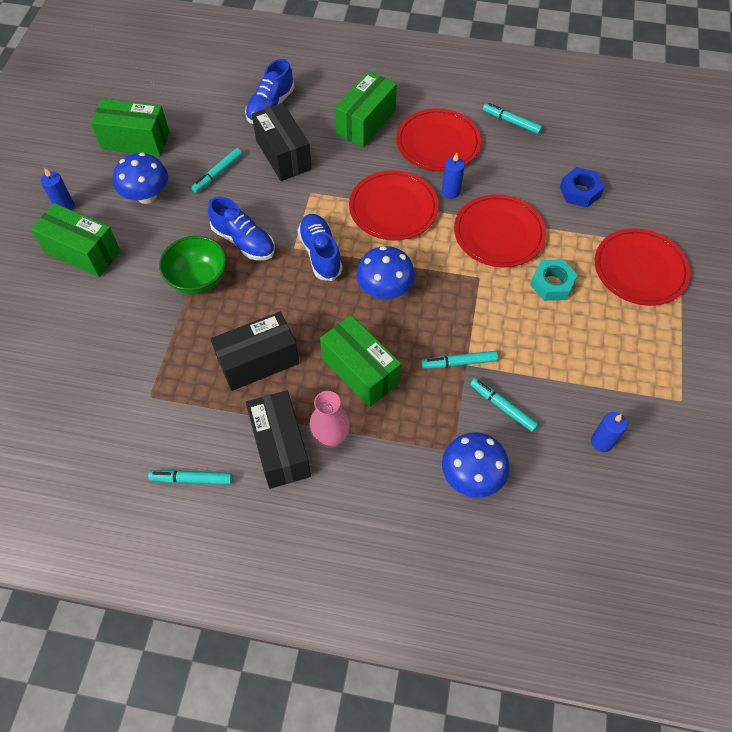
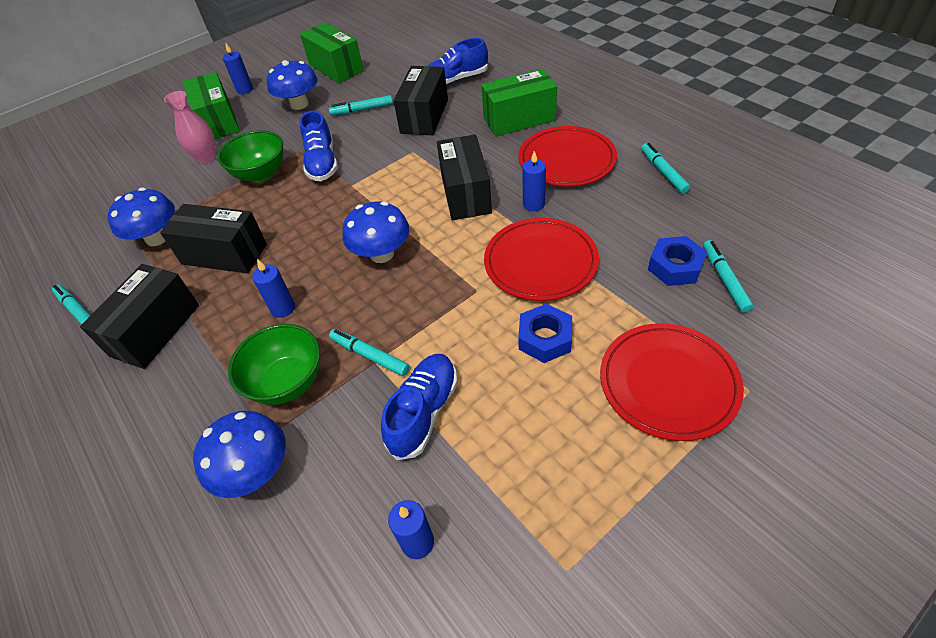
camera: 45 degrees right, 10 degrees down
(177, 385) = (157, 238): none -> blue mushroom
(320, 253) = (365, 199): blue shoe -> blue shoe (424, 412)
(330, 437) = (196, 348): pink vase -> pink vase (206, 158)
(360, 371) = (283, 308): green box -> blue candle
(393, 208) = (465, 193): red plate -> black box
(425, 414) = (287, 382): none -> green bowl
(502, 407) = (360, 425): turquoise marker -> turquoise marker (724, 279)
(552, 284) = (545, 338): turquoise nut -> blue nut

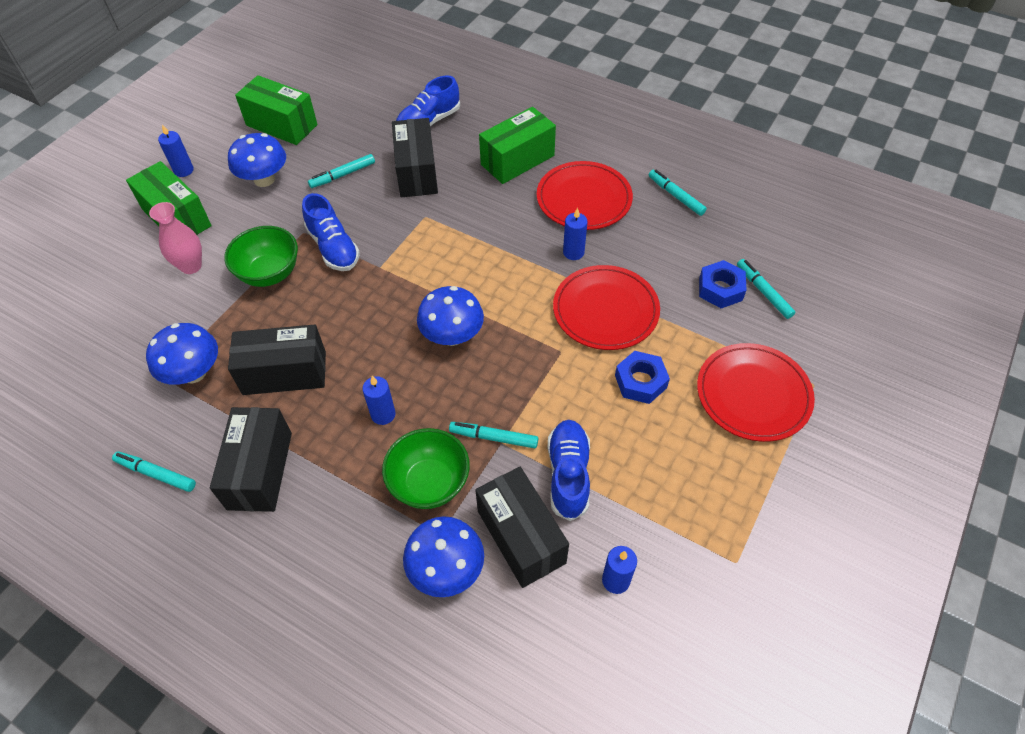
camera: 25 degrees left, 5 degrees up
(465, 193) = (503, 254): black box -> black box (521, 537)

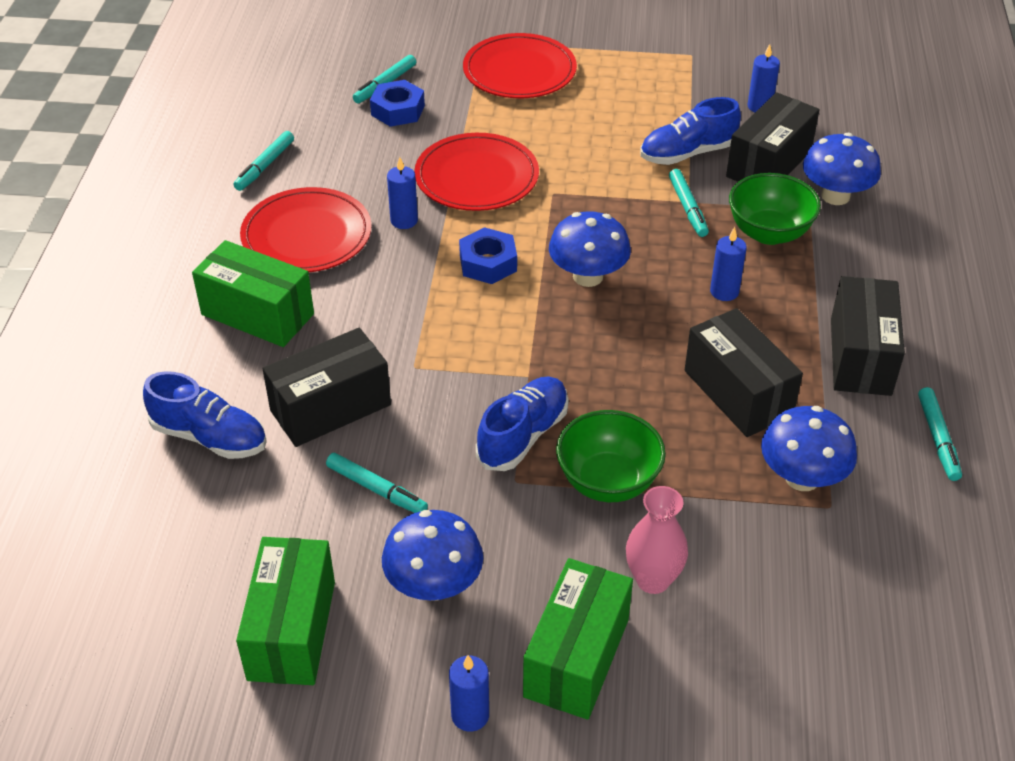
camera: 115 degrees left, 10 degrees down
(260, 470) = (860, 356): black box -> black box turned 60 degrees counterclockwise
(640, 381) = (553, 135): blue nut -> blue nut (488, 263)

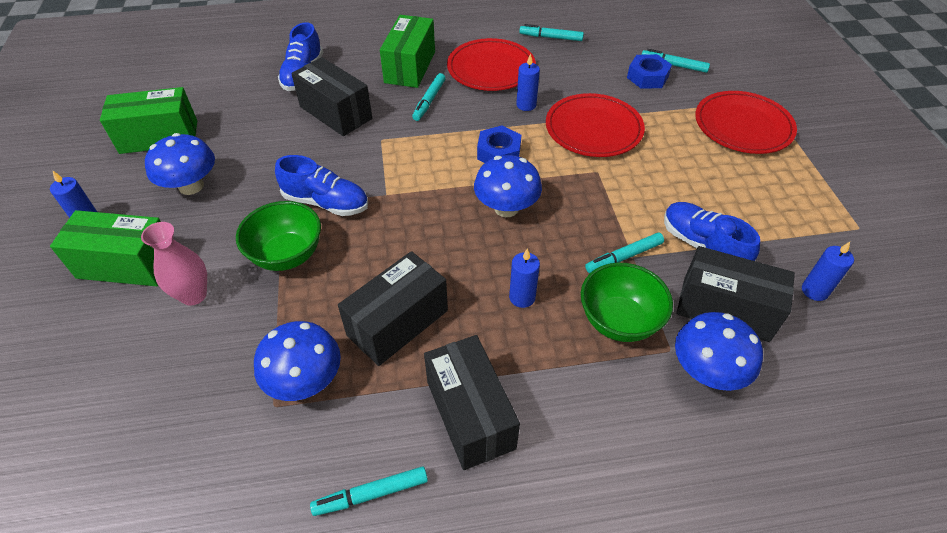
camera: 75 degrees right, 5 degrees up
(376, 489) = (268, 146): turquoise marker -> turquoise marker (429, 101)
(860, 356) = (470, 414): black box -> black box turned 75 degrees clockwise

